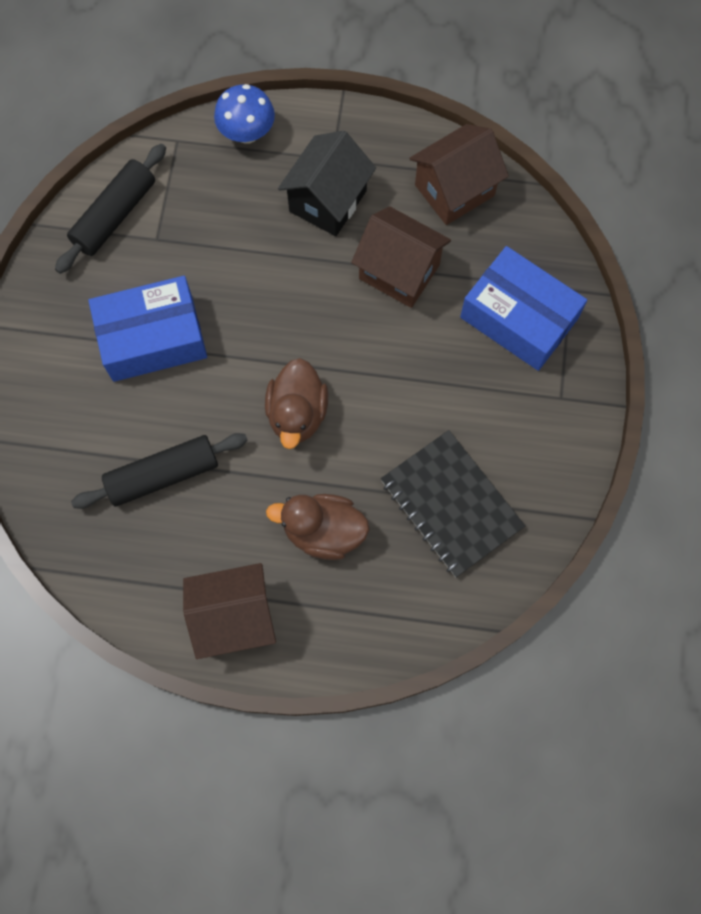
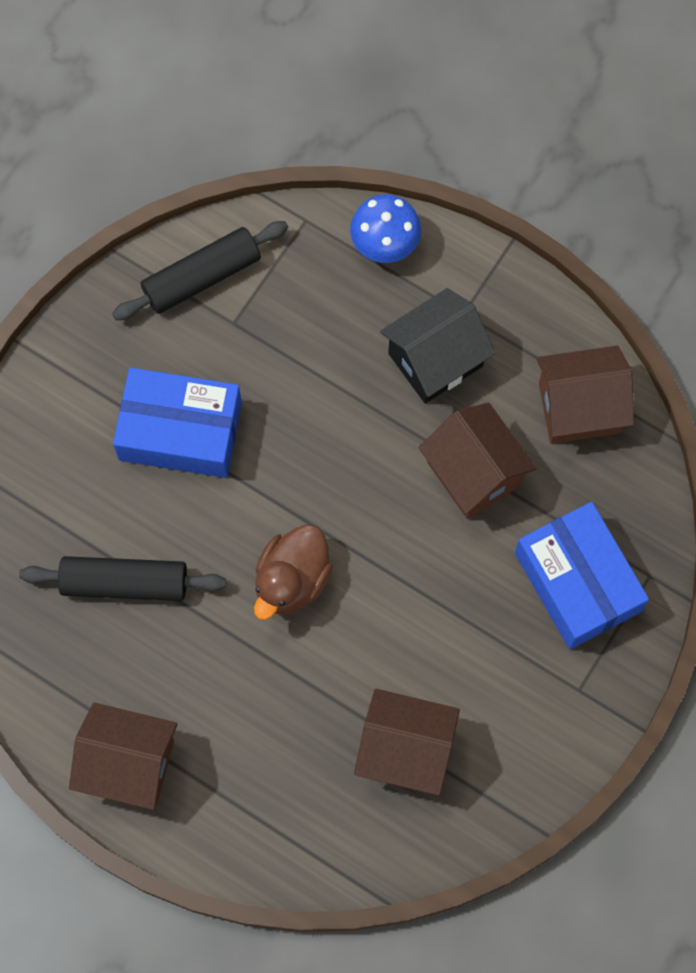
camera: 25 degrees right, 0 degrees up
(323, 532) = (260, 718): brown duck -> none
(451, 504) = (405, 750): black notebook -> brown house

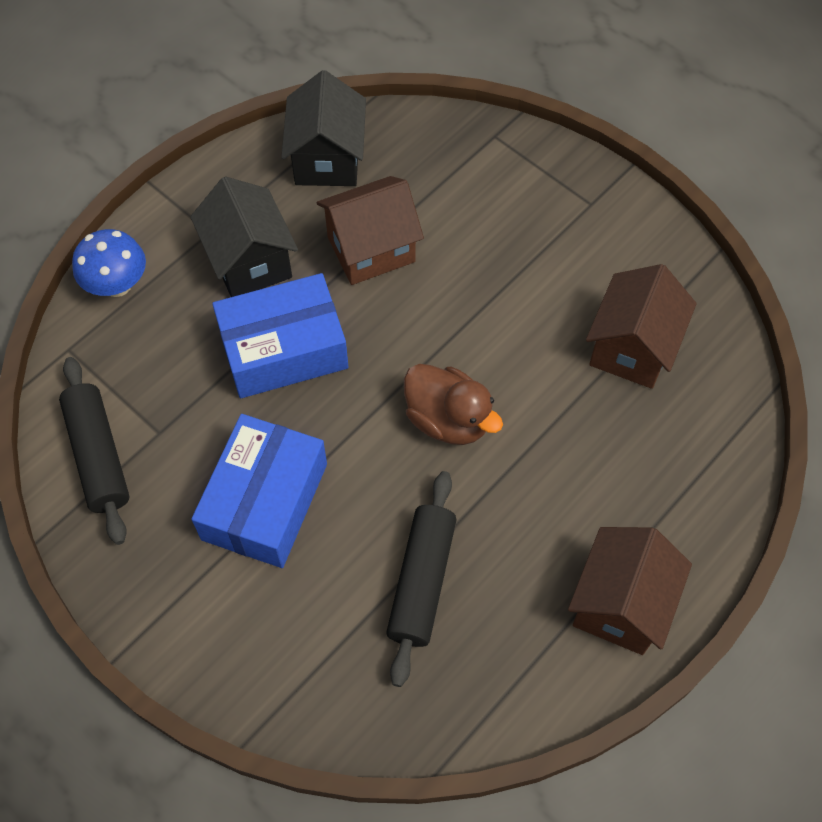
camera: 80 degrees left, 10 degrees down
(577, 582) = (491, 188): blue box -> blue box (284, 349)
(579, 407) = (327, 159): brown house -> black house

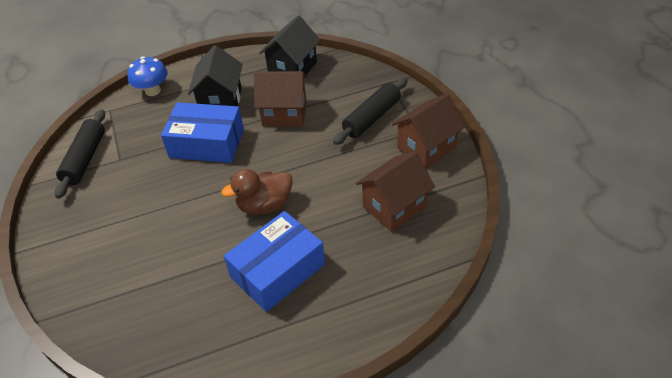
camera: 30 degrees right, 15 degrees down
(264, 501) = (143, 208): blue box -> blue box (277, 270)
(421, 581) = (190, 279): black rolling pin -> black rolling pin (372, 118)
(448, 419) = (264, 205): brown duck -> brown duck turned 90 degrees clockwise
(620, 604) = (291, 339): brown house -> brown house (426, 148)

